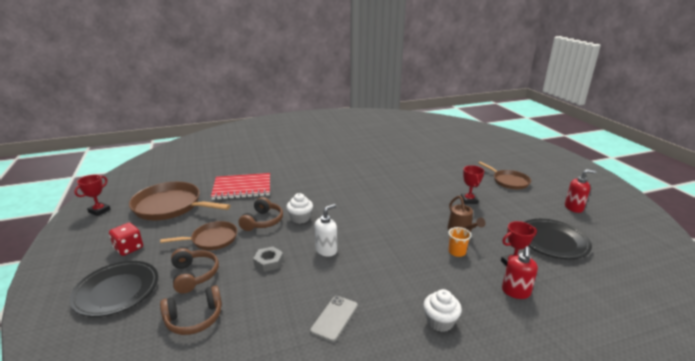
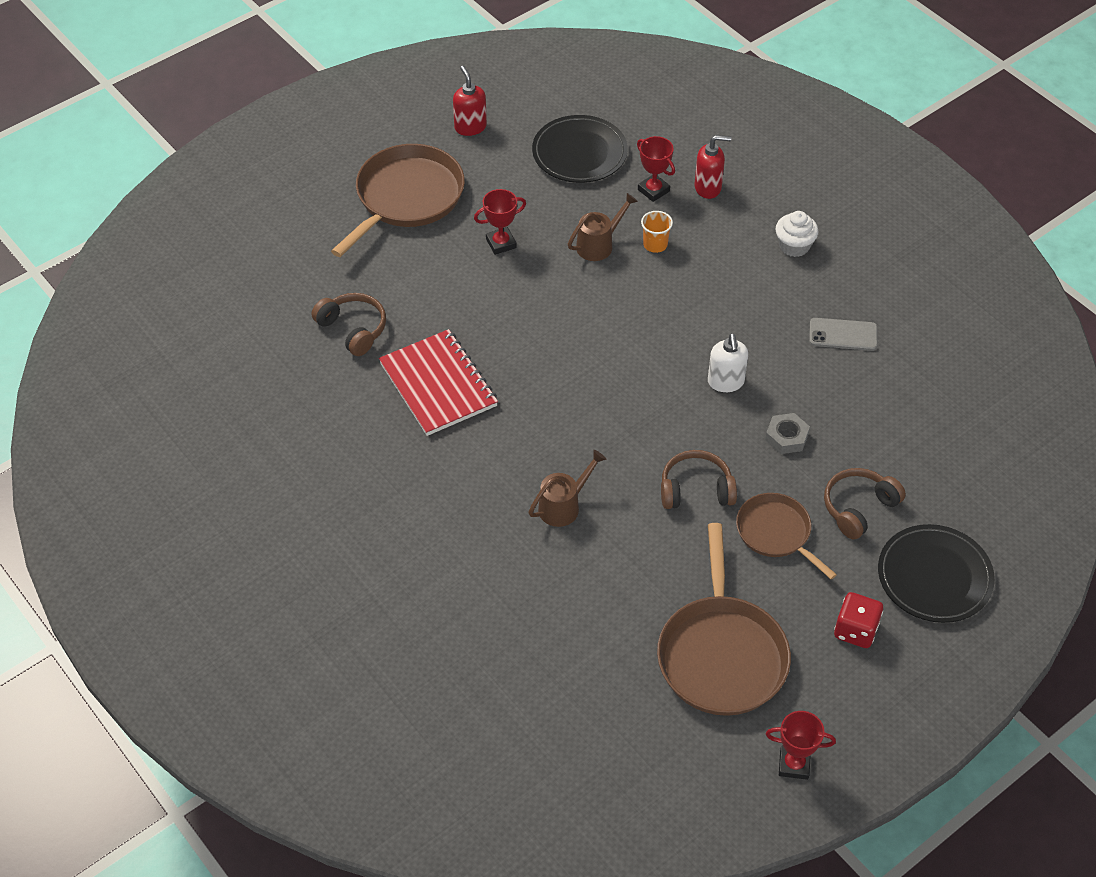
camera: 110 degrees left, 25 degrees up
(194, 318) = (922, 464): brown headphones -> brown headphones (353, 329)
(242, 188) = (605, 575): red notebook -> red notebook (438, 385)
(287, 186) = (564, 505): none -> brown watering can
(300, 218) = (662, 443): white cupcake -> none
(326, 250) = (725, 382): white soap dispenser -> white soap dispenser turned 120 degrees counterclockwise
(509, 181) = (406, 198): brown pan -> brown pan, size x1.68

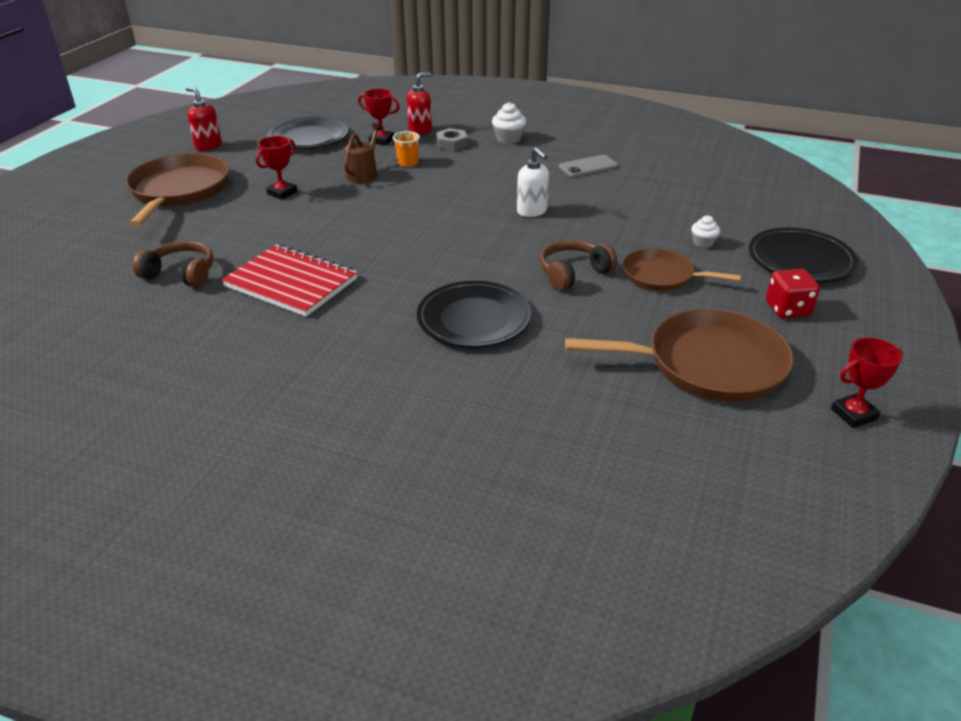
camera: 30 degrees left, 15 degrees down
(564, 505) = (474, 319): brown watering can -> black plate
(721, 654) = (707, 364): brown pan -> brown pan turned 60 degrees counterclockwise
(786, 437) = (608, 224): grey nut -> grey nut (451, 144)
(858, 508) = (703, 243): brown headphones -> white cupcake

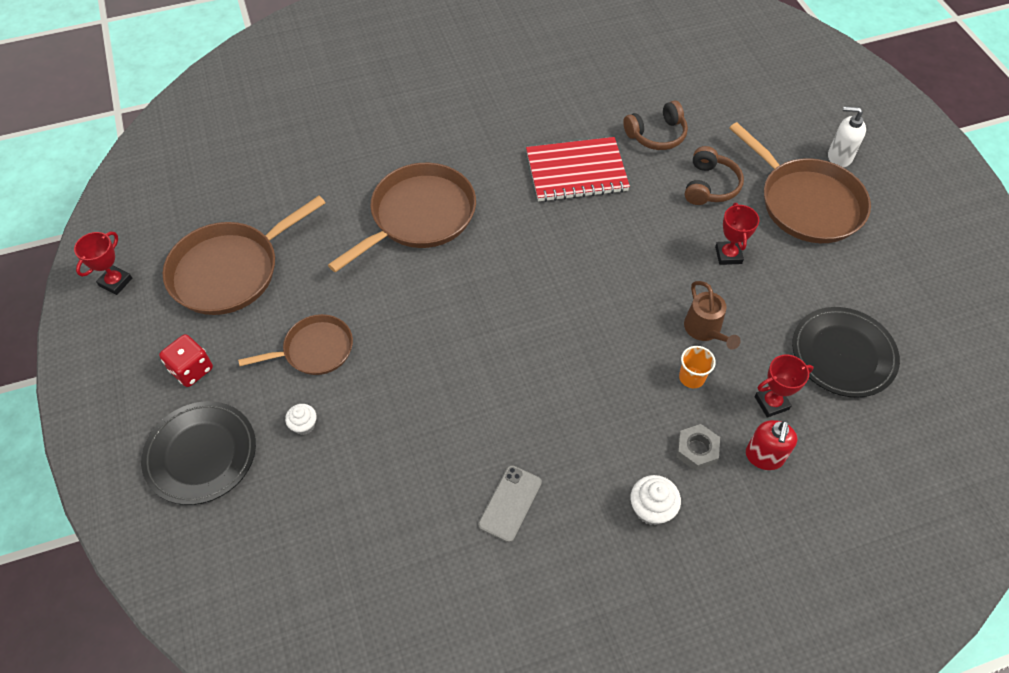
camera: 140 degrees right, 20 degrees up
(208, 146) = (899, 274): red soap dispenser -> none
(474, 319) = (419, 216): black plate -> brown pan
(532, 211) = (493, 373): white soap dispenser -> white soap dispenser (839, 157)
(573, 273) = (388, 308): brown headphones -> brown headphones (710, 186)

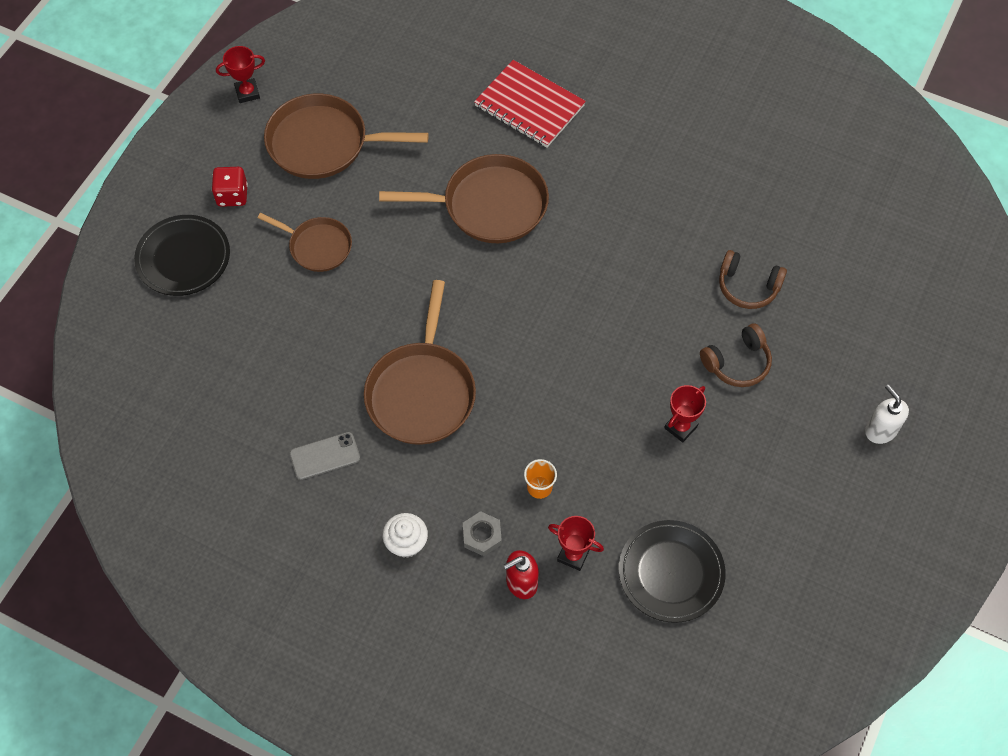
camera: 45 degrees right, 5 degrees up
(304, 425) = (259, 292): white cupcake -> none
(576, 172) = (645, 265): red notebook -> red notebook (529, 106)
(705, 330) = (591, 465): brown watering can -> none
(806, 203) = (799, 442): brown pan -> brown pan (421, 392)

